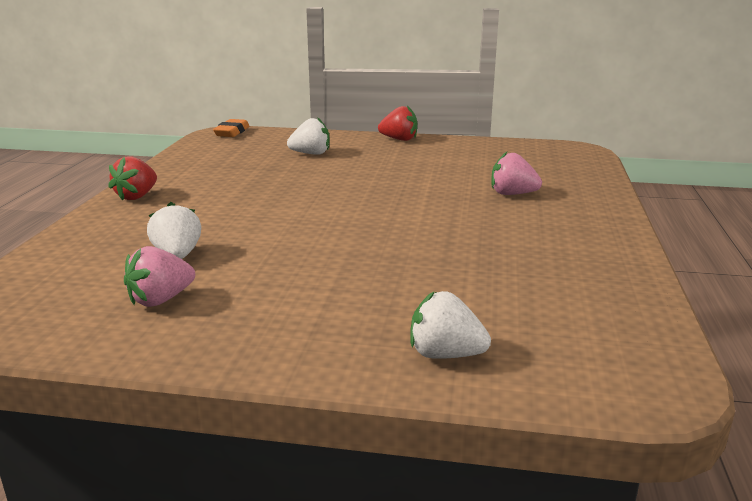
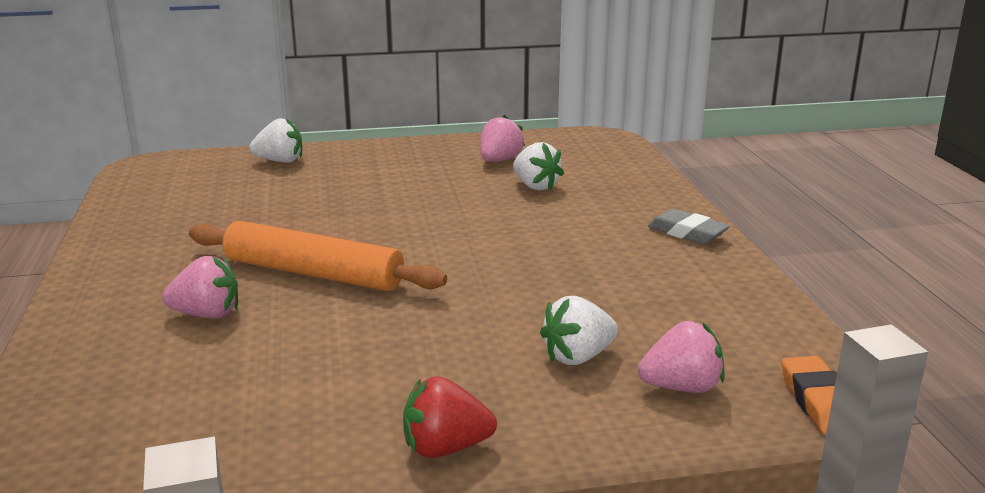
camera: 160 degrees right, 0 degrees up
(137, 196) = (687, 233): red strawberry -> grey eraser
(279, 141) = (681, 387): none -> pink strawberry
(436, 208) = (313, 273): none -> orange rolling pin

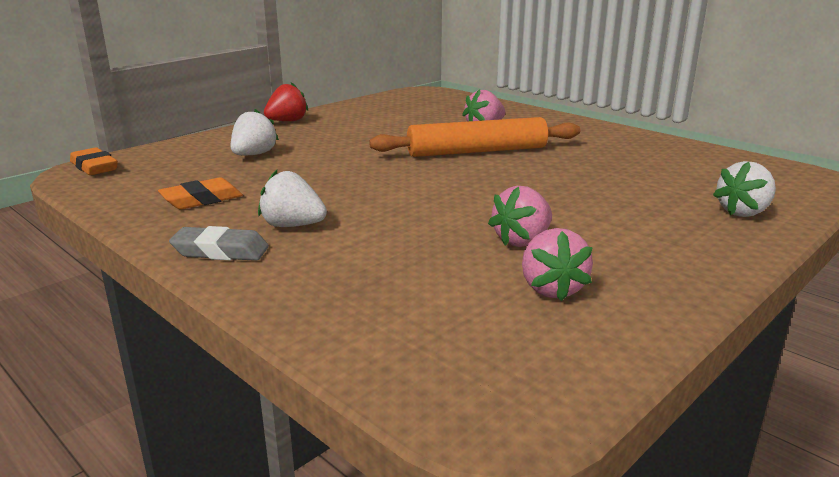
camera: 145 degrees right, 0 degrees up
(535, 186) = (445, 262): white strawberry -> white strawberry (292, 225)
(681, 387) = (182, 156): pink strawberry -> pink strawberry (522, 241)
(683, 292) = (202, 200): none -> orange eraser

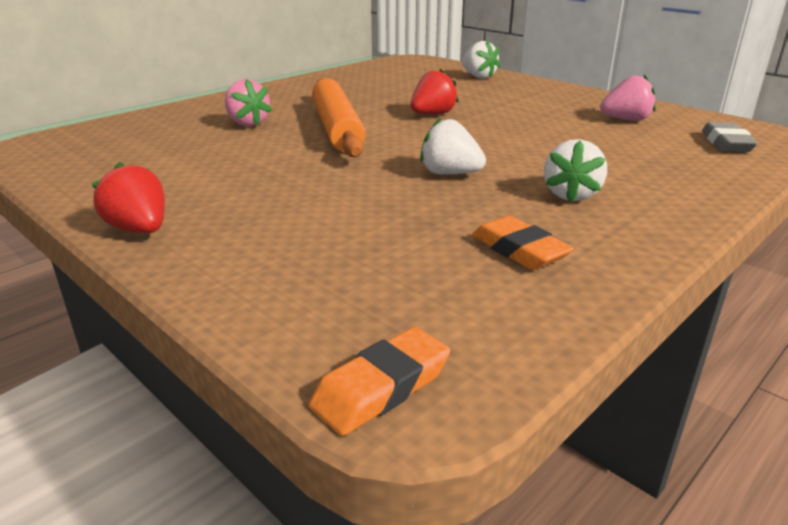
camera: 90 degrees left, 5 degrees up
(220, 251) = (653, 221): grey eraser -> grey eraser (726, 143)
(254, 155) = (326, 238): white strawberry -> white strawberry (449, 174)
(522, 241) = (555, 123): pink strawberry -> none
(534, 184) = (432, 114): none -> red strawberry

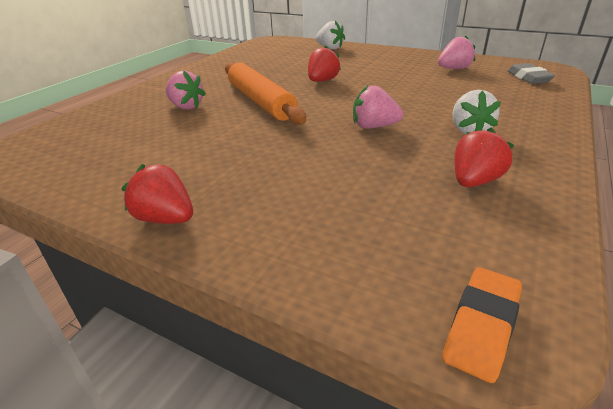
camera: 15 degrees left, 5 degrees up
(449, 174) = (374, 127): white strawberry -> pink strawberry
(519, 250) = (474, 181): orange eraser -> red strawberry

